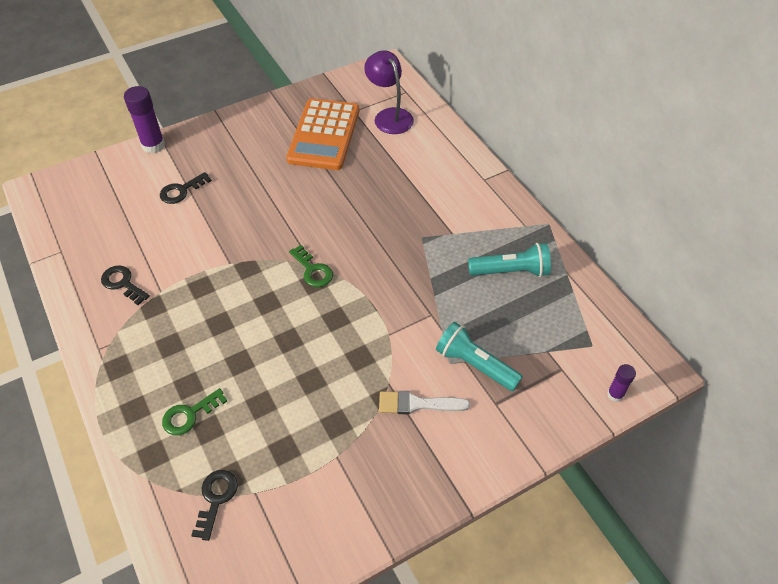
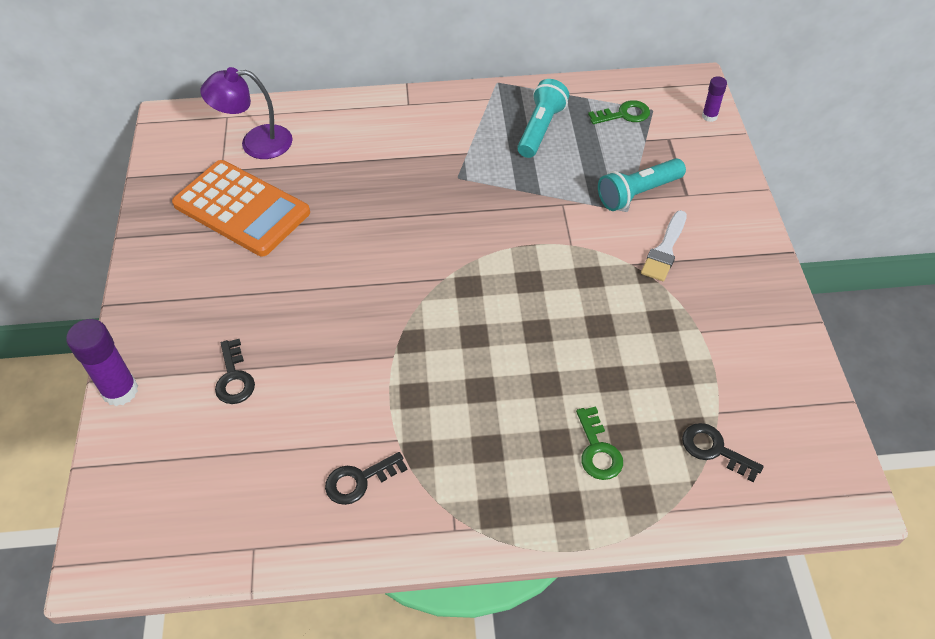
camera: 65 degrees left, 0 degrees up
(313, 270) = (450, 281): green key -> green key (624, 114)

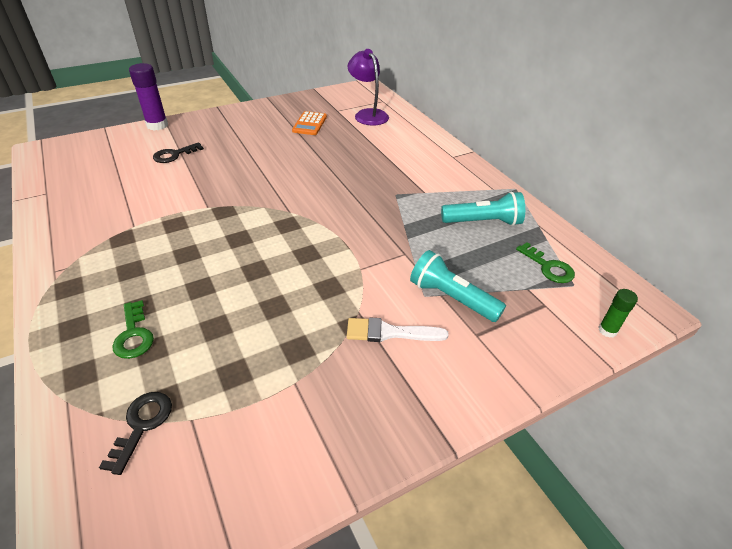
camera: 65 degrees right, 10 degrees down
(241, 209) = (309, 124): orange calculator -> orange calculator, size x0.51
(359, 480) = (97, 219): black key -> none
(598, 450) = (134, 335): green key -> green key turned 75 degrees counterclockwise
(709, 116) = (607, 330): purple glue stick -> green glue stick

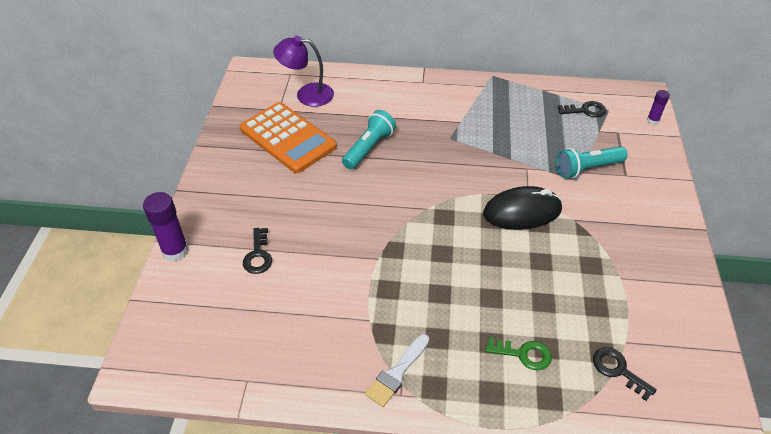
camera: 55 degrees left, 5 degrees up
(309, 124) = (287, 138): orange calculator -> orange calculator, size x1.95
(336, 270) = (522, 212): none -> black mouse
(390, 332) = (601, 213): white brush -> white brush (397, 373)
(483, 222) = (519, 112): turquoise flashlight -> turquoise flashlight (369, 148)
(548, 267) = (585, 110): green key -> black key
(607, 330) = (652, 120): green glue stick -> purple glue stick

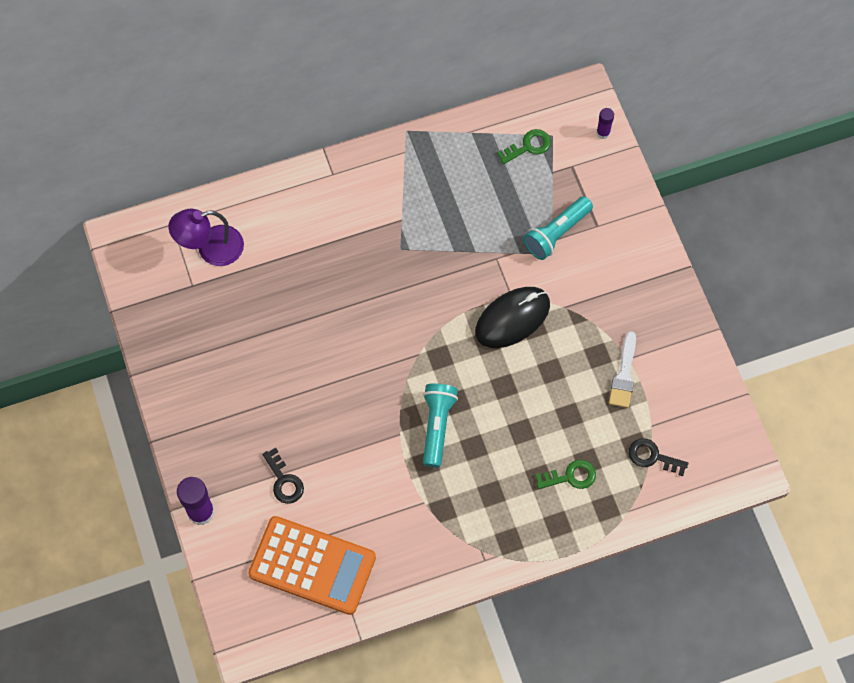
camera: 25 degrees left, 20 degrees up
(287, 138) = (226, 323): orange calculator -> orange calculator (312, 566)
(369, 148) = (321, 299): turquoise flashlight -> turquoise flashlight (437, 426)
(397, 373) = (472, 542): white brush -> white brush (624, 375)
(585, 110) = (528, 146): black key -> green key

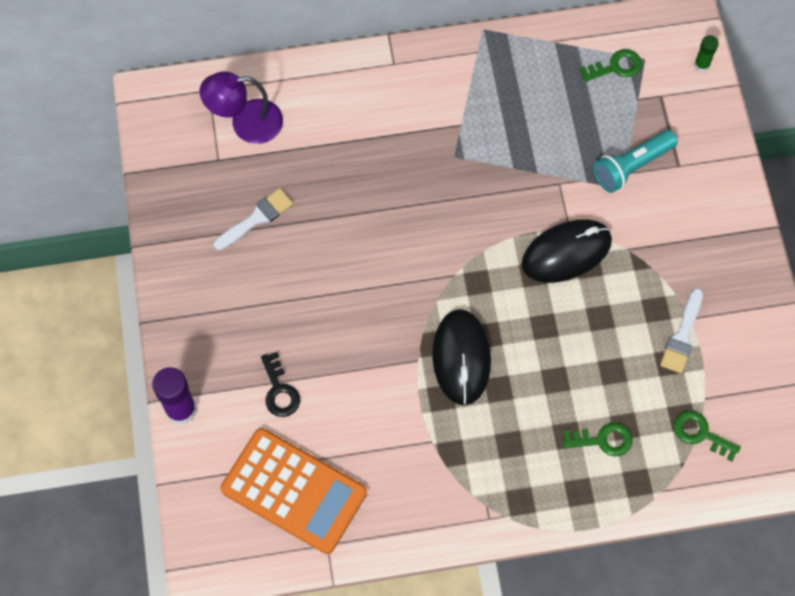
camera: 10 degrees right, 0 degrees up
(236, 332) = (256, 218): none -> white brush
(437, 426) = (461, 358): turquoise flashlight -> black mouse
(603, 133) = (701, 65): purple glue stick -> green glue stick
(653, 457) = (700, 434): black key -> green key

